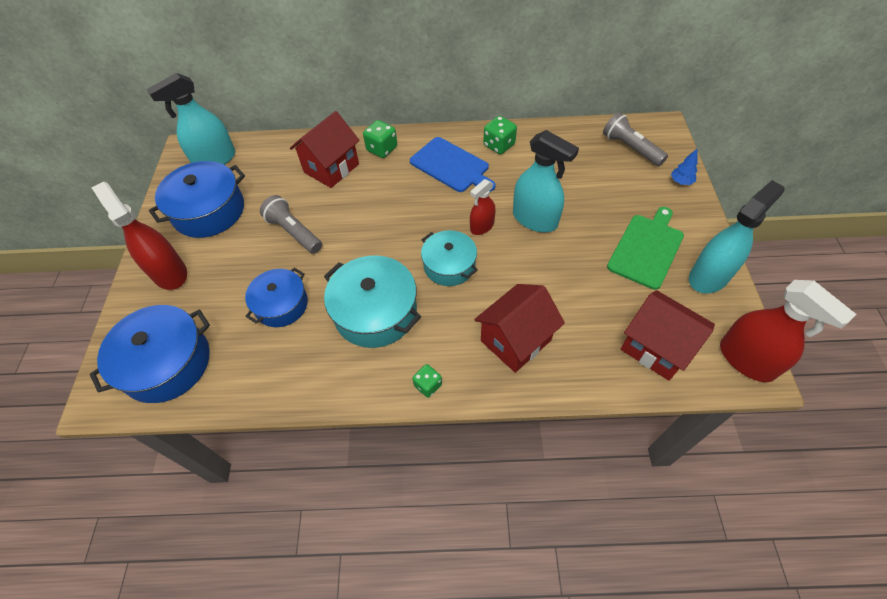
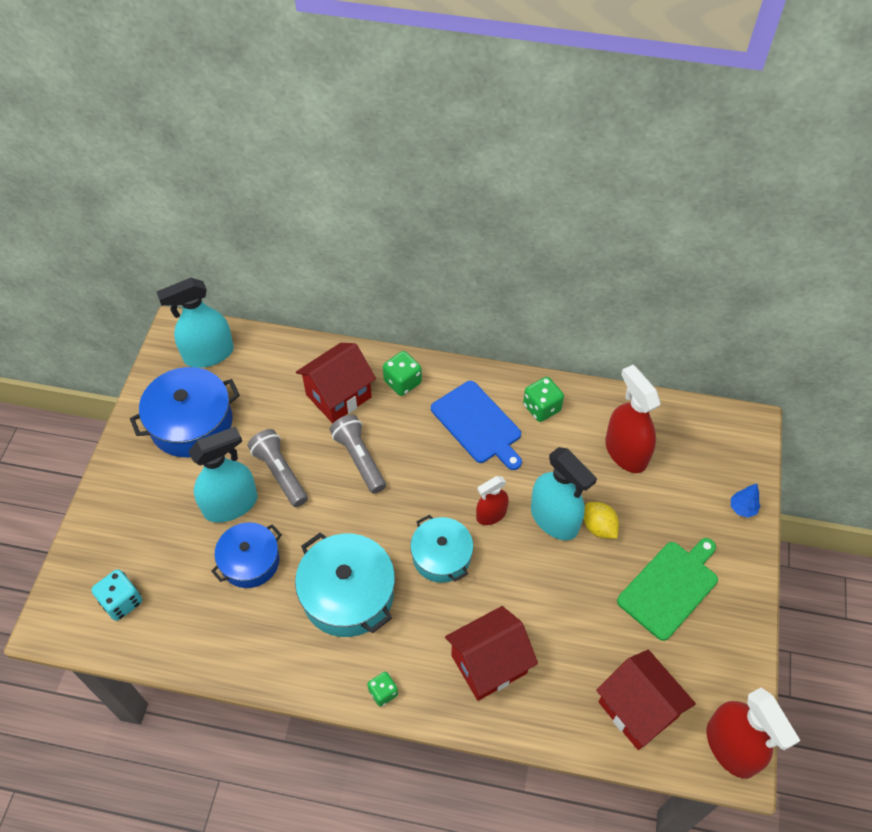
camera: 10 degrees right, 0 degrees up
(167, 363) = (122, 601): blue pot -> turquoise dice
(169, 273) = (138, 493): red spray bottle -> red spray bottle (625, 452)
(573, 217) = (599, 527): none -> yellow lemon
(630, 148) = (698, 448): grey flashlight -> grey flashlight (359, 459)
(709, 276) = (728, 639): turquoise spray bottle -> turquoise spray bottle (231, 504)

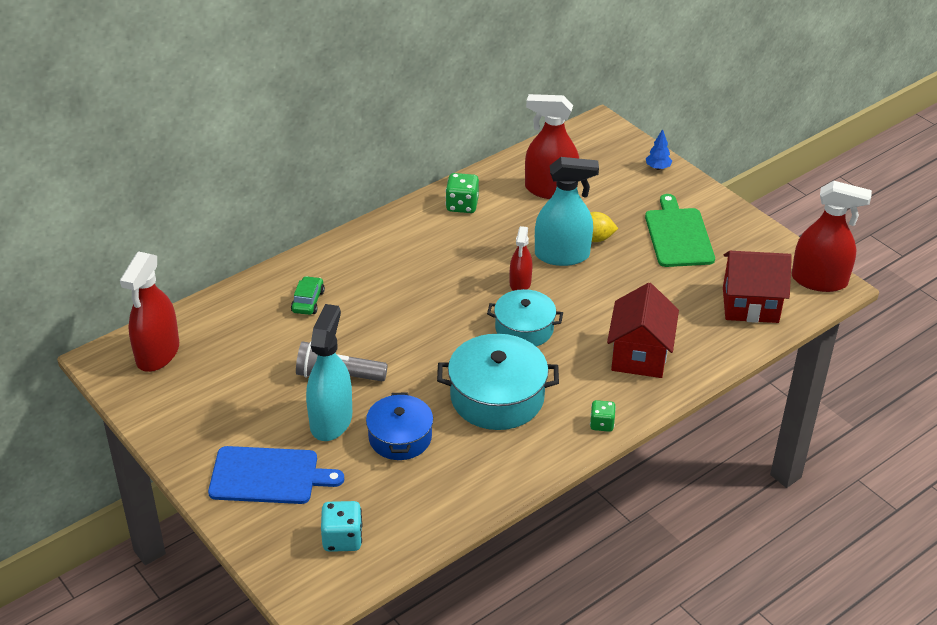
camera: 50 degrees left, 15 degrees down
(191, 423) = (216, 402): blue pot -> none
(208, 354) = (158, 353): turquoise spray bottle -> red spray bottle
(338, 396) = (308, 301): red house -> green car
(359, 459) = (383, 323): grey flashlight -> none
(402, 382) = (343, 260): green dice -> none
(478, 424) = (434, 244): blue cutting board -> blue cutting board (268, 476)

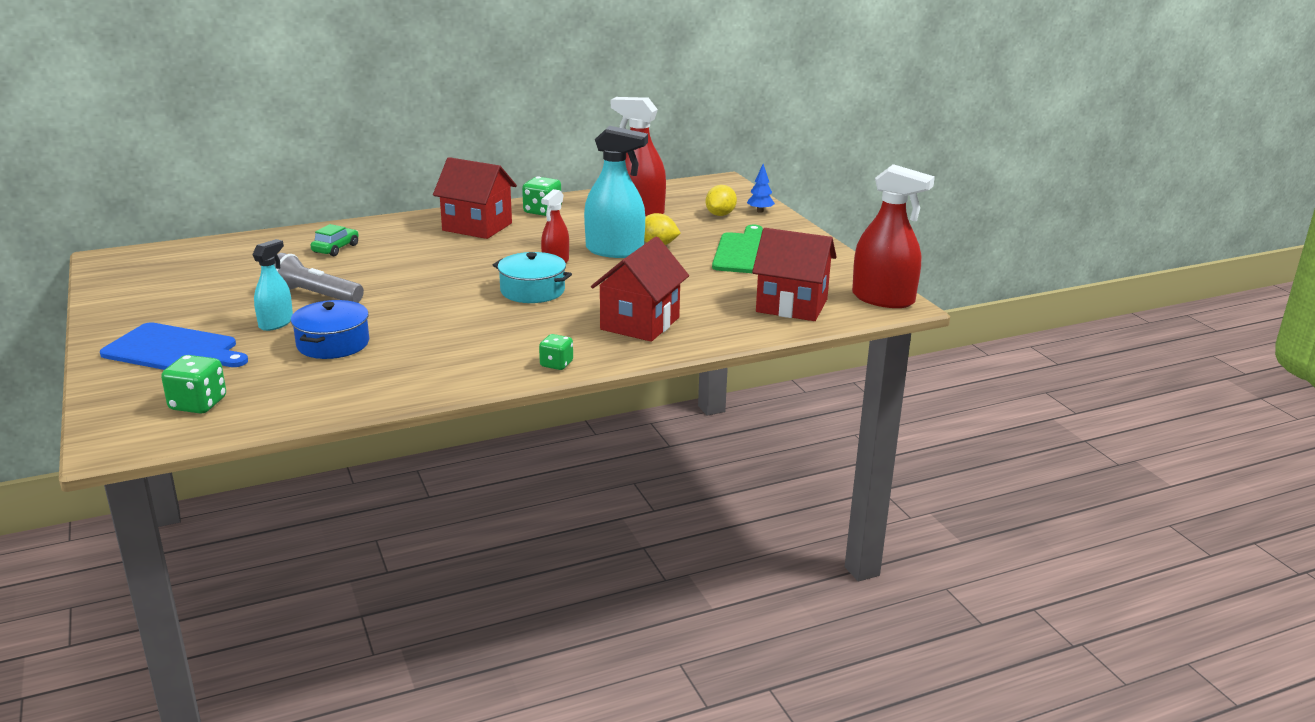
camera: 15 degrees right, 15 degrees down
(158, 353) = (161, 261): red spray bottle -> none
(331, 420) = (276, 323): turquoise spray bottle -> turquoise spray bottle, size x0.59
(342, 539) = (198, 404): turquoise dice -> green dice
(417, 242) = (477, 227): none -> red house
(497, 397) = (461, 331): turquoise pot -> none
(625, 180) = (720, 214): none -> yellow lemon

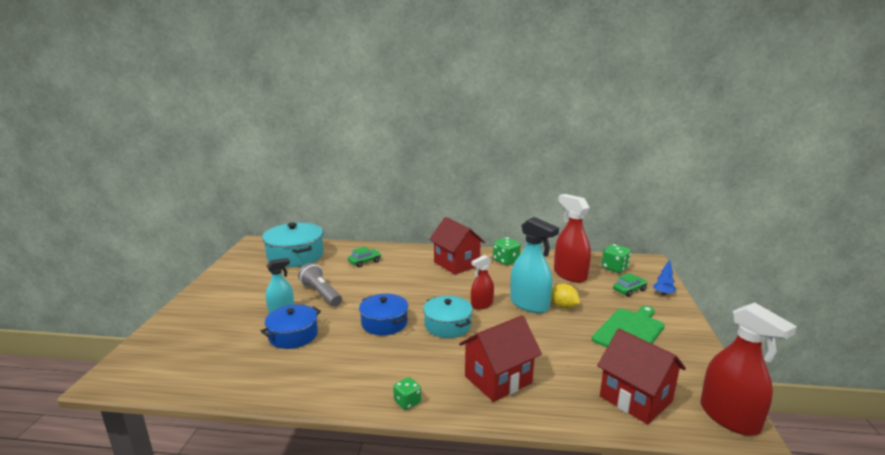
camera: 30 degrees right, 5 degrees down
(174, 350) = (214, 314): blue cutting board -> none
(198, 404) = (178, 362): green dice -> green dice (614, 268)
(208, 261) = (295, 255): none -> turquoise pot
(446, 306) = (384, 323): none -> blue pot
(720, 214) = (629, 290): yellow lemon -> green car

